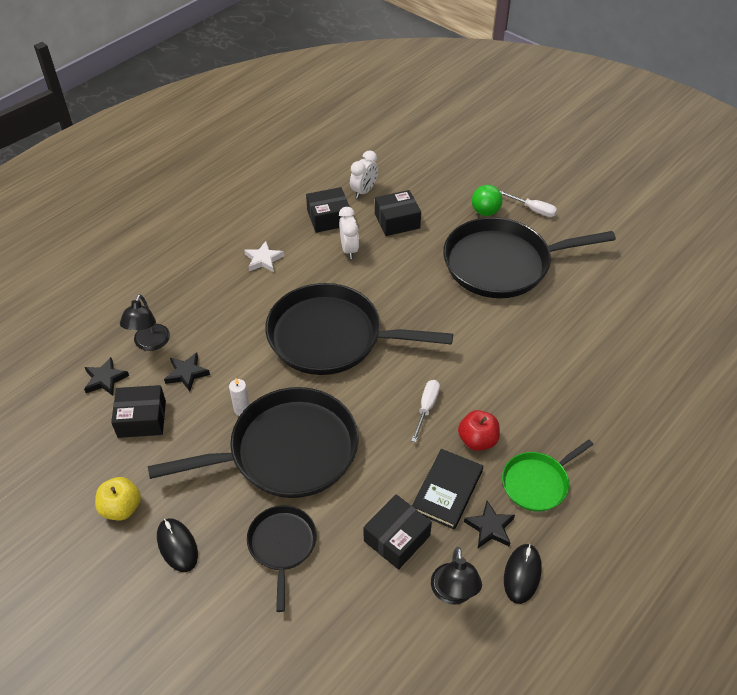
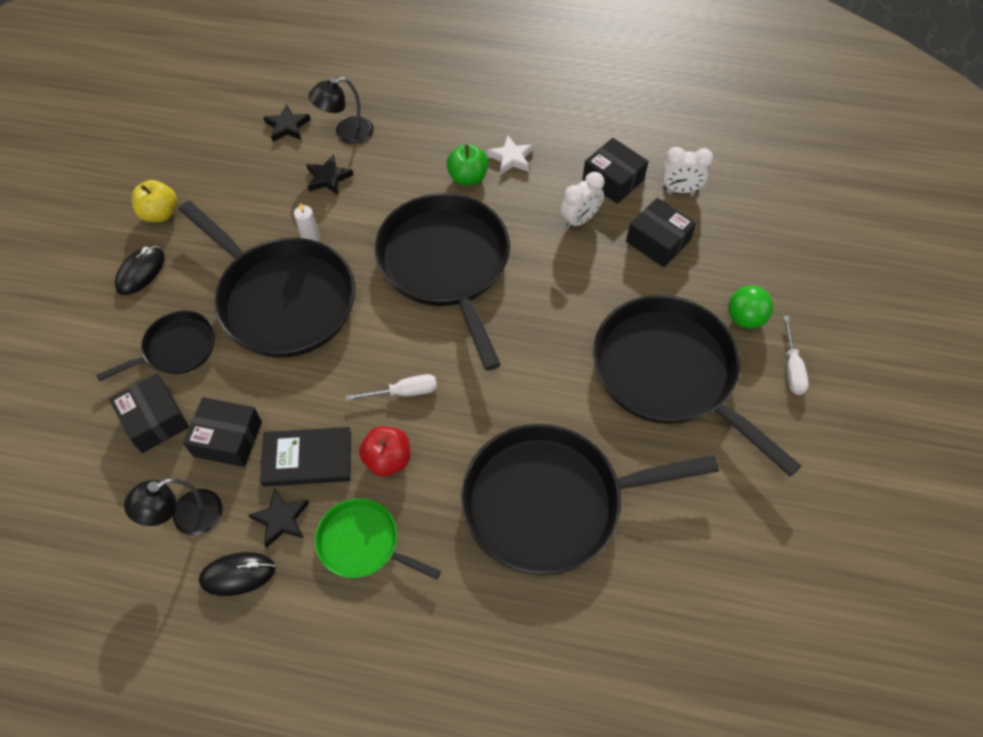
camera: 60 degrees right, 10 degrees up
(142, 419) = (259, 175): black box -> black box (155, 420)
(260, 290) = (468, 177): none -> green apple
(562, 364) = (551, 502): none -> black pan

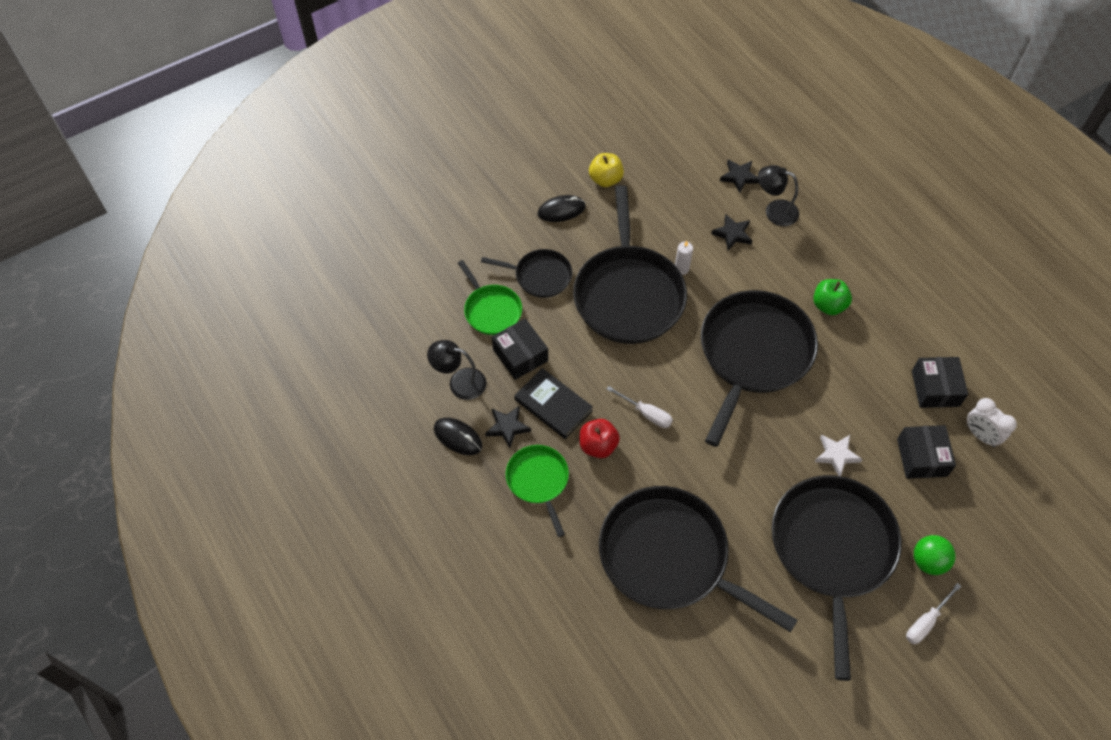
camera: 45 degrees right, 0 degrees up
(155, 420) = (491, 310): black box -> green pan
(511, 158) = (874, 315): white star -> white star (836, 455)
(579, 220) = (879, 397): white clock -> none

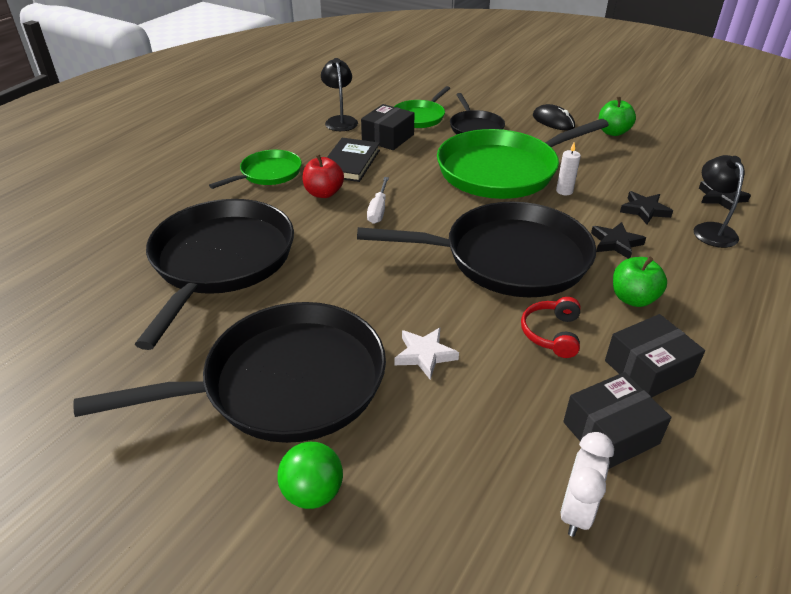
camera: 65 degrees right, 20 degrees down
(458, 437) = (288, 131): black mouse -> none
(507, 427) = (312, 148): black star -> black star (616, 243)
(605, 179) = (613, 132): yellow apple -> green apple
(628, 294) = (502, 170): black pan -> green pan
(844, 371) = (552, 334): none -> red headphones
(922, 457) = (482, 444): black box -> black box (648, 369)
(926, 622) = (209, 514): white screwdriver -> none

